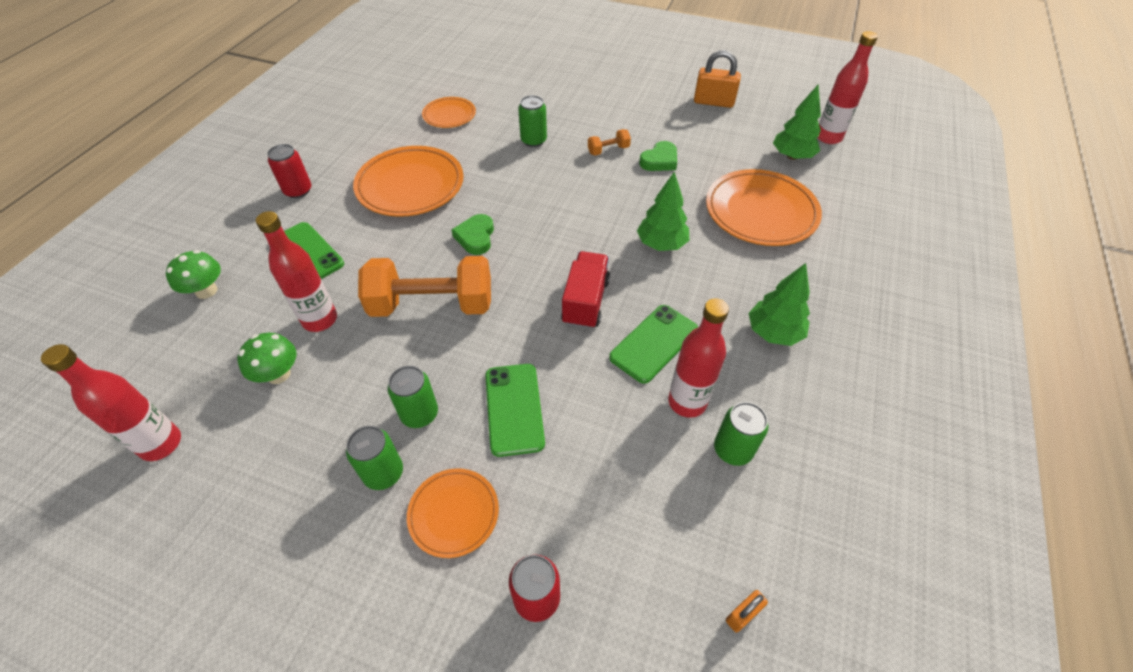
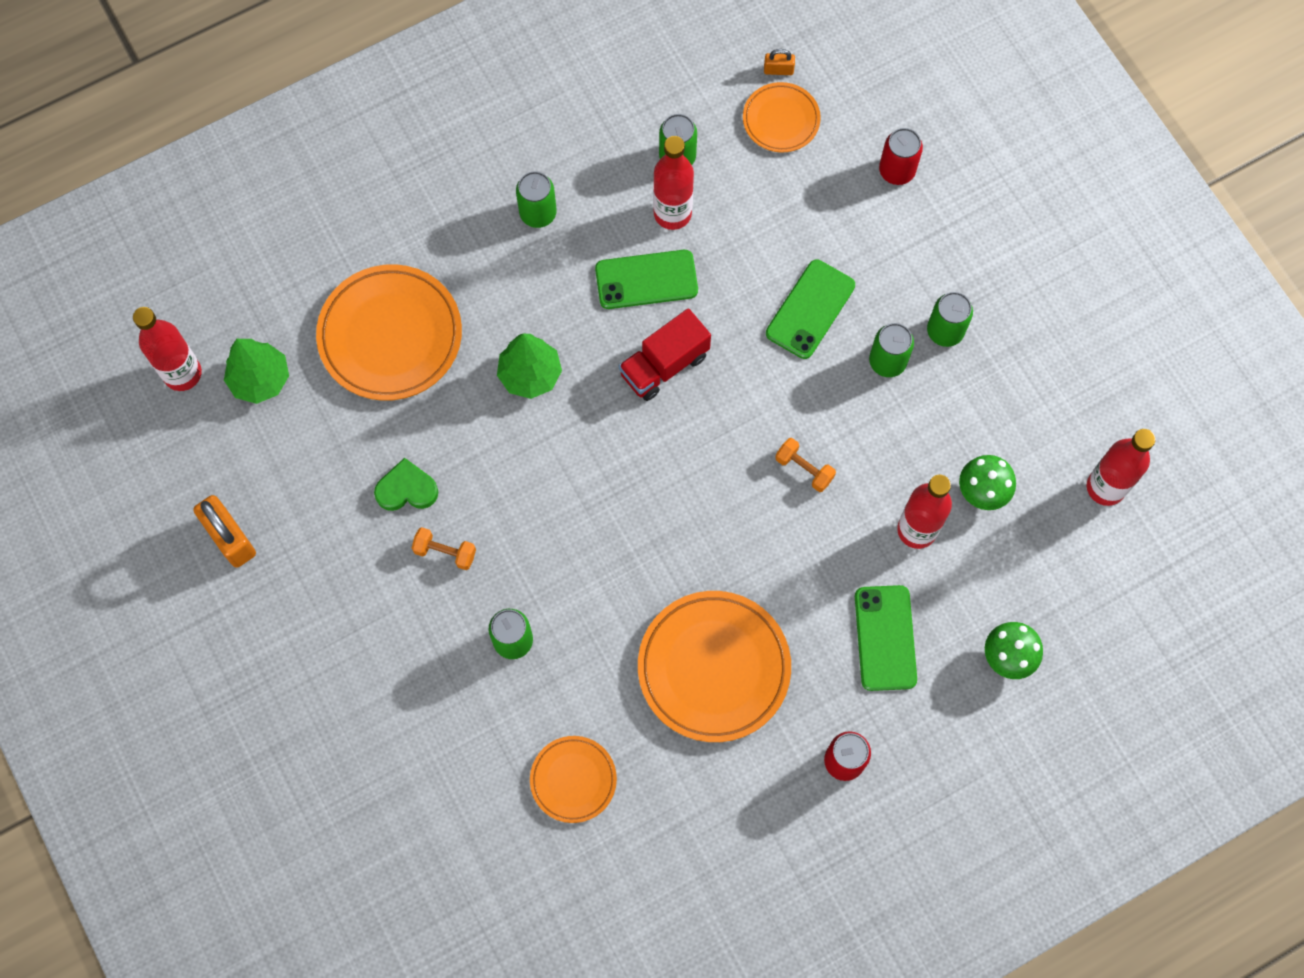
camera: 140 degrees left, 20 degrees up
(432, 305) = (804, 469): orange dumbbell -> orange dumbbell, size x0.43
(454, 514) = (913, 262): orange plate -> orange plate (781, 120)
(475, 237) = (701, 527): green heart -> none
(773, 332) = (538, 213): green tree -> green can

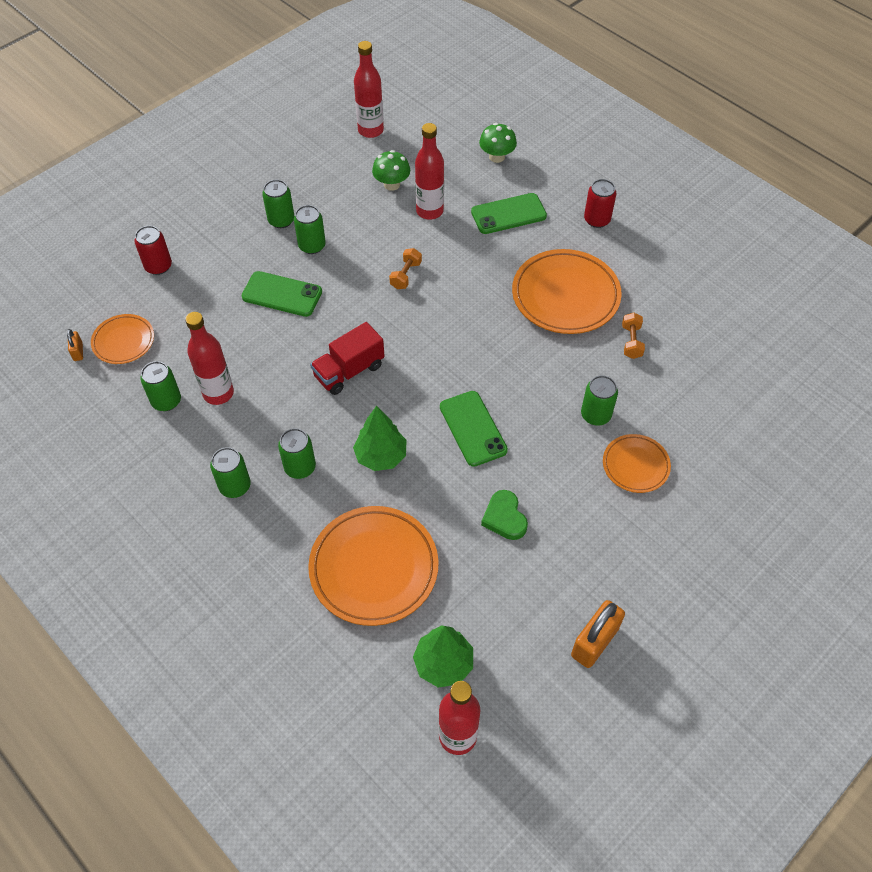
camera: 105 degrees left, 15 degrees down
(445, 552) = (546, 477): orange dumbbell -> orange dumbbell (631, 342)
(542, 284) = (300, 467): none -> green can
(573, 780) = (677, 356): orange plate -> orange plate (635, 465)
(646, 280) = (280, 398): green phone -> green phone (473, 428)
(664, 365) = (349, 371): red truck -> red truck turned 105 degrees clockwise

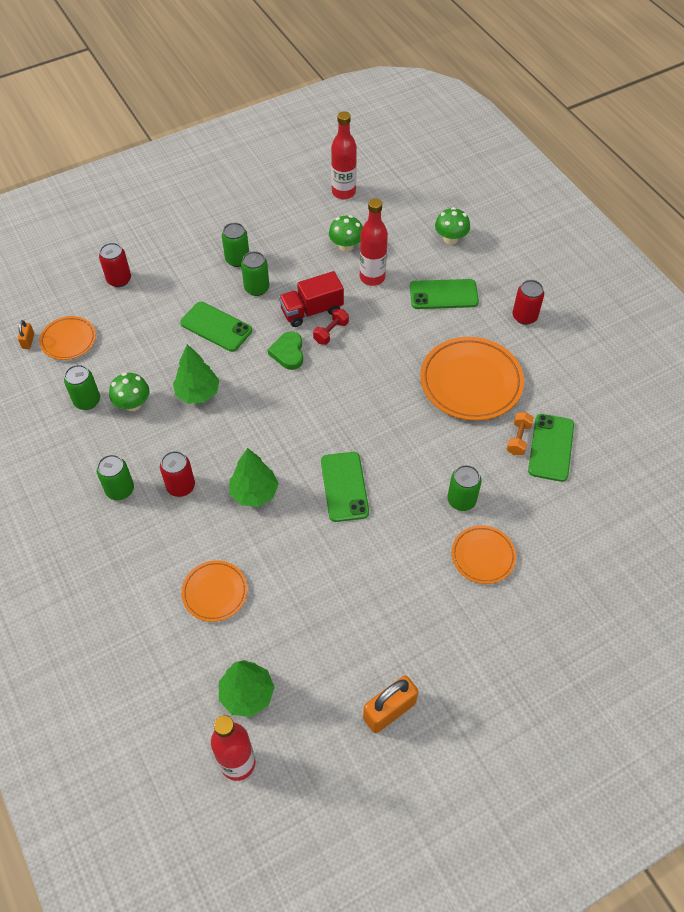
camera: 15 degrees right, 0 degrees up
(218, 393) = (133, 404): red bottle -> green mushroom
(285, 367) = (197, 393): none -> green tree
(300, 467) = (181, 486): green can -> red can
(349, 371) = (252, 409): red truck -> red truck (311, 311)
(374, 568) = (215, 592): orange plate -> orange plate, size x0.56
(406, 275) = (331, 332): orange dumbbell -> red dumbbell
(504, 518) = (346, 575): green heart -> green heart (288, 353)
(666, 343) = (551, 448): none -> green phone

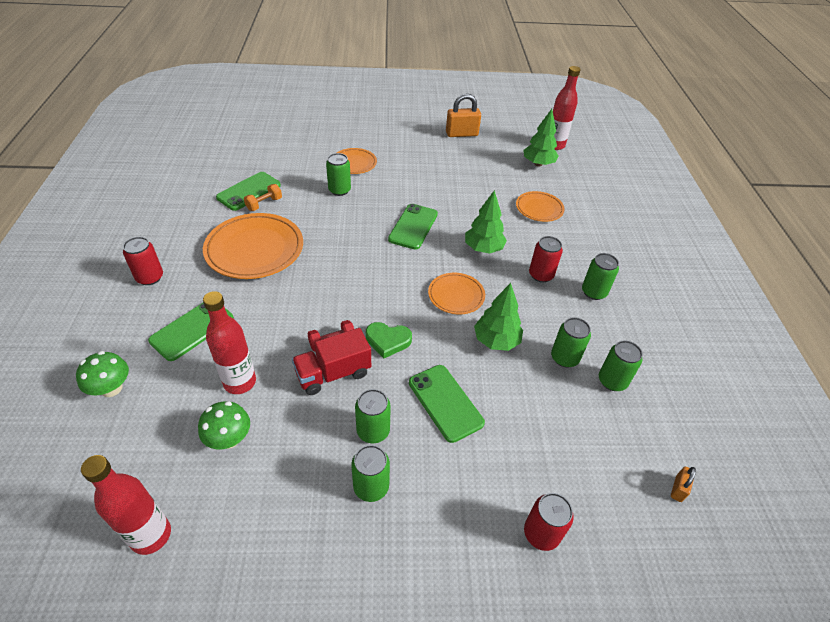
camera: 155 degrees left, 10 degrees down
(68, 340) = (625, 466): orange plate -> orange plate (456, 296)
(133, 404) = (564, 358): green mushroom -> green can
(288, 353) = (388, 341): green heart -> green heart turned 75 degrees clockwise
(311, 311) = (333, 374): red truck -> red truck turned 150 degrees clockwise
(443, 294) = (192, 329): green phone -> green phone turned 75 degrees counterclockwise

